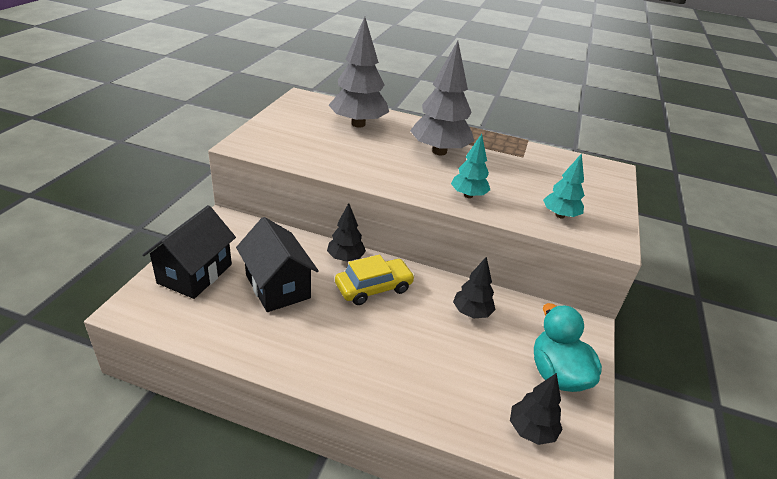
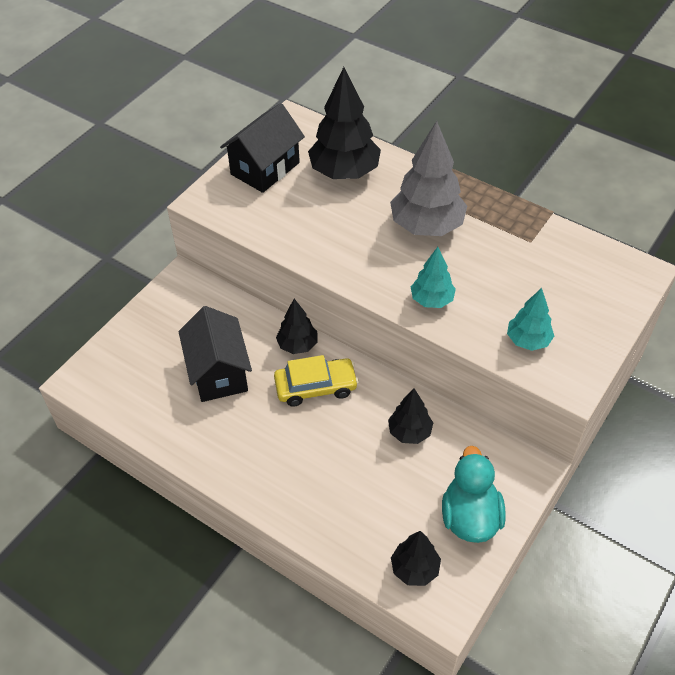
camera: 20 degrees right, 15 degrees up
(195, 274) = (142, 347): black house -> black house (265, 168)
(358, 124) = (344, 172): grey tree -> black tree

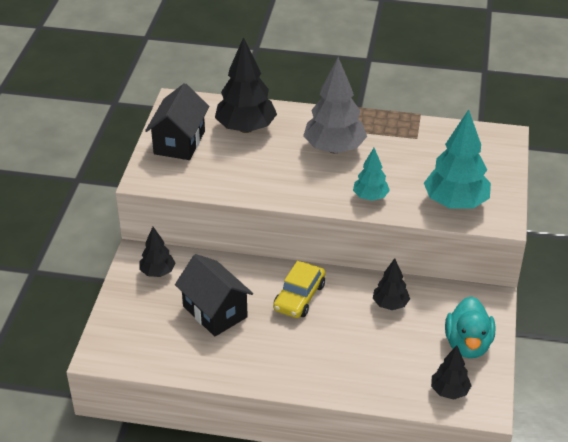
camera: 25 degrees left, 10 degrees down
(297, 345) = (266, 272): black tree -> black tree (157, 272)
(316, 387) = (299, 297): yellow car -> yellow car turned 150 degrees clockwise
(470, 517) = (467, 344): turquoise duck -> turquoise duck turned 150 degrees counterclockwise
(528, 340) = (455, 203): turquoise tree -> turquoise tree, size x1.81

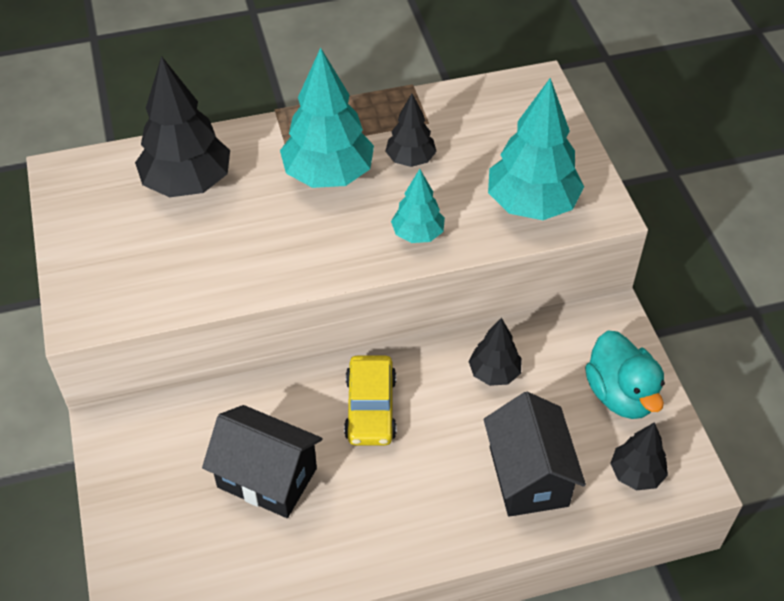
camera: 25 degrees left, 10 degrees up
(157, 272) = (151, 446): black tree -> black tree (410, 159)
(179, 142) = (102, 238): black house -> black house (528, 476)
(334, 148) = (328, 175): grey tree -> turquoise tree

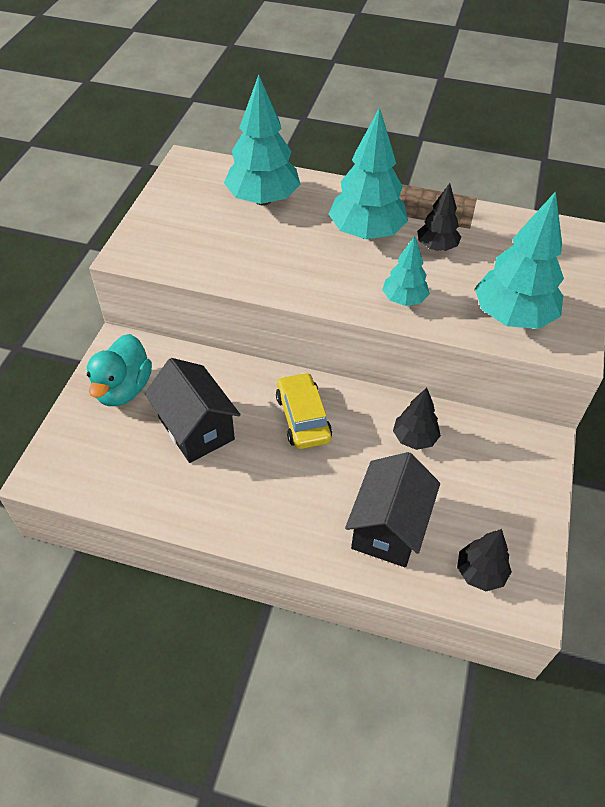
camera: 30 degrees right, 0 degrees up
(188, 183) = (263, 200): black tree -> turquoise tree
(371, 408) = (303, 418): yellow car -> yellow car turned 135 degrees clockwise
(621, 394) = (509, 505): turquoise duck -> turquoise duck (123, 389)

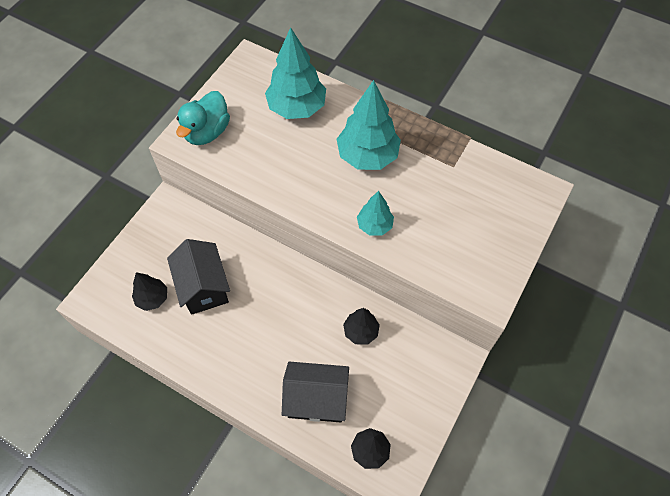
camera: 15 degrees right, 10 degrees up
(123, 389) = (161, 242): turquoise duck -> turquoise duck (207, 132)
(303, 418) = (283, 295): yellow car -> none
(388, 527) = (316, 399): black house -> black house turned 60 degrees clockwise
(436, 247) = (419, 180): black tree -> black tree (152, 298)
(512, 316) = (454, 259): turquoise tree -> none

